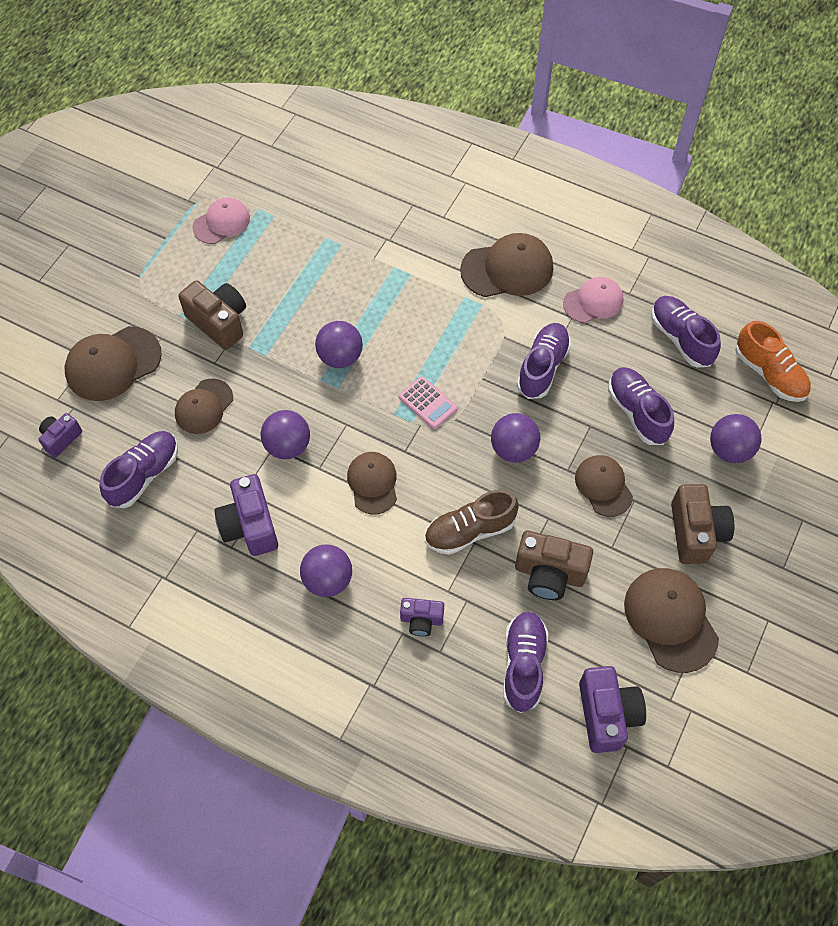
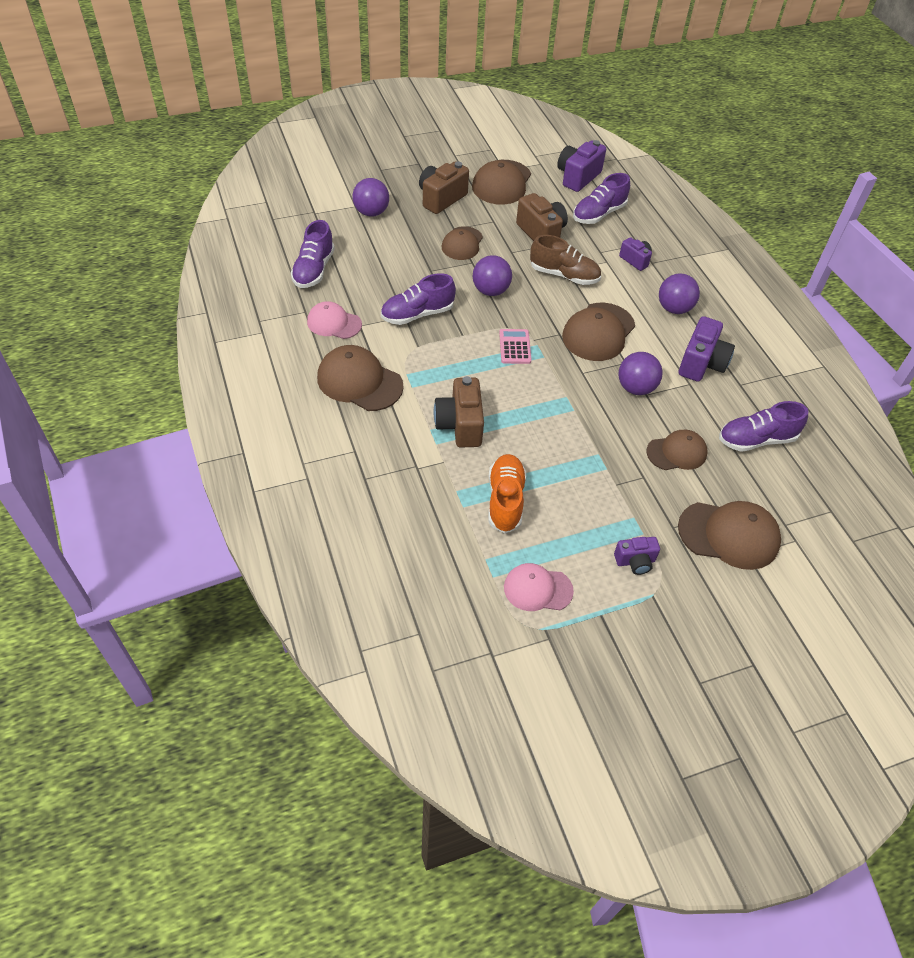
camera: 140 degrees left, 10 degrees down
(61, 438) = (808, 508): purple camera -> purple camera (635, 561)
(219, 322) = (614, 504): brown camera -> brown camera (460, 425)
(340, 357) = (544, 413): purple ball -> none
(373, 483) = (598, 332): brown cap -> brown cap, size x1.53
(637, 412) = (395, 258): purple shoe -> none
(769, 373) = (295, 223): orange shoe -> orange shoe (505, 500)

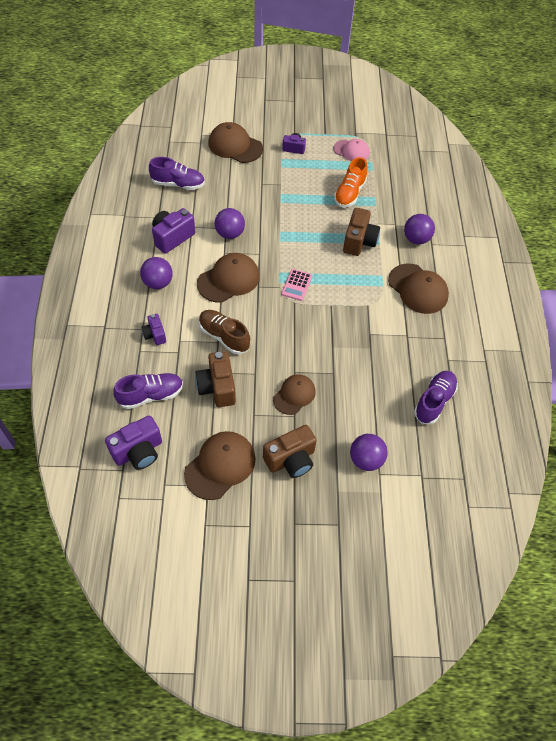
camera: 160 degrees left, 5 degrees up
(334, 323) = (427, 342): pink cap -> none
(417, 314) = (359, 332): purple shoe -> none
(490, 291) = (292, 338): purple ball -> purple ball (416, 239)
(677, 452) = (232, 190): brown cap -> none

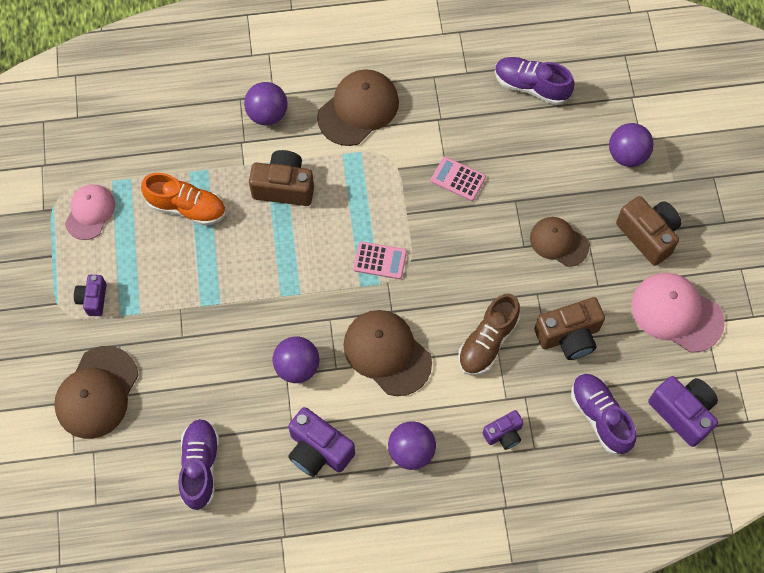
camera: 95 degrees left, 10 degrees up
(220, 465) = (676, 313): brown cap -> pink cap
(355, 339) = (458, 179): none -> pink calculator

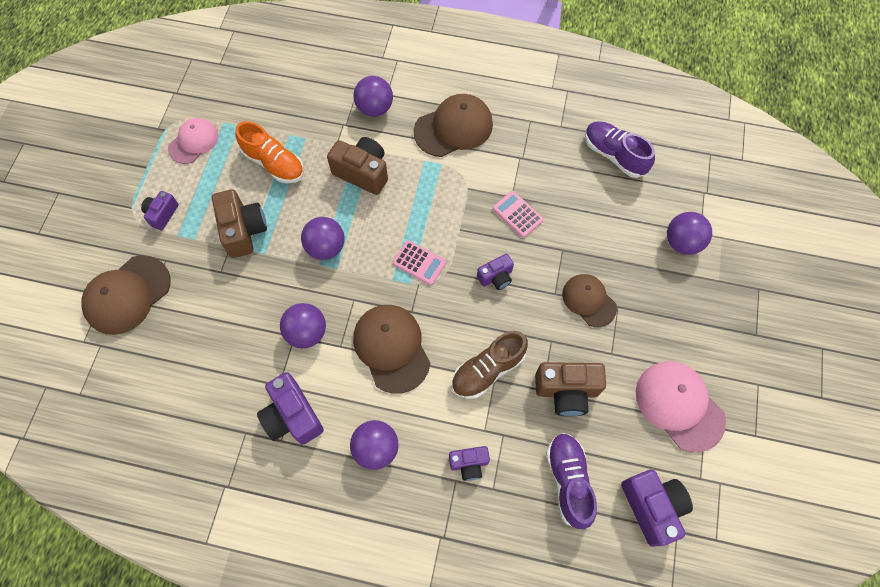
camera: 20 degrees right, 0 degrees up
(200, 467) = (183, 393): purple shoe -> none
(279, 276) = (326, 247): none -> purple ball
(461, 249) = (496, 277): none -> purple camera
(648, 235) = (676, 322): brown camera -> brown camera (243, 230)

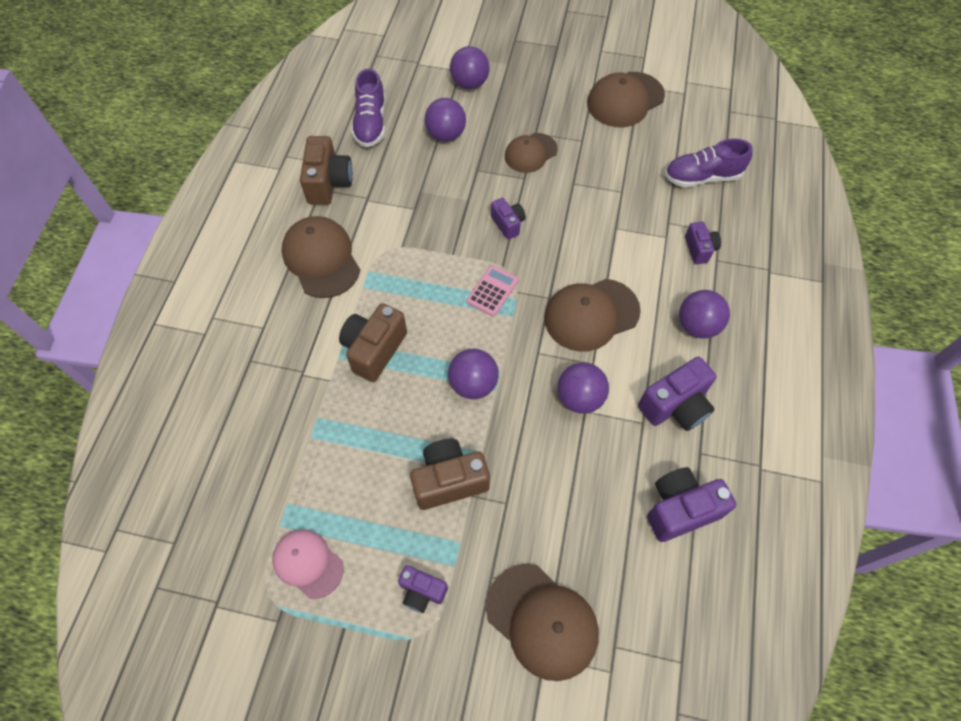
camera: 90 degrees left, 5 degrees down
(274, 163) = (352, 452): orange shoe -> none
(375, 108) = (282, 340): purple ball -> purple ball (446, 135)
(487, 370) = (607, 233): brown shoe -> none
(517, 214) = (436, 204): pink calculator -> none
(566, 391) = (621, 174): brown camera -> brown camera (329, 183)
(614, 155) = (371, 124): purple shoe -> purple shoe turned 45 degrees counterclockwise
(652, 507) = (713, 124): purple camera -> purple camera (680, 509)
(679, 405) = (625, 100): pink cap -> brown cap

